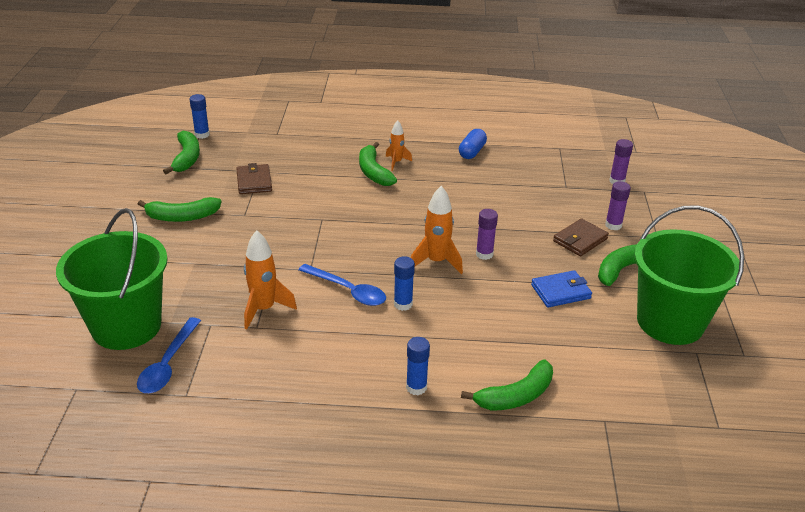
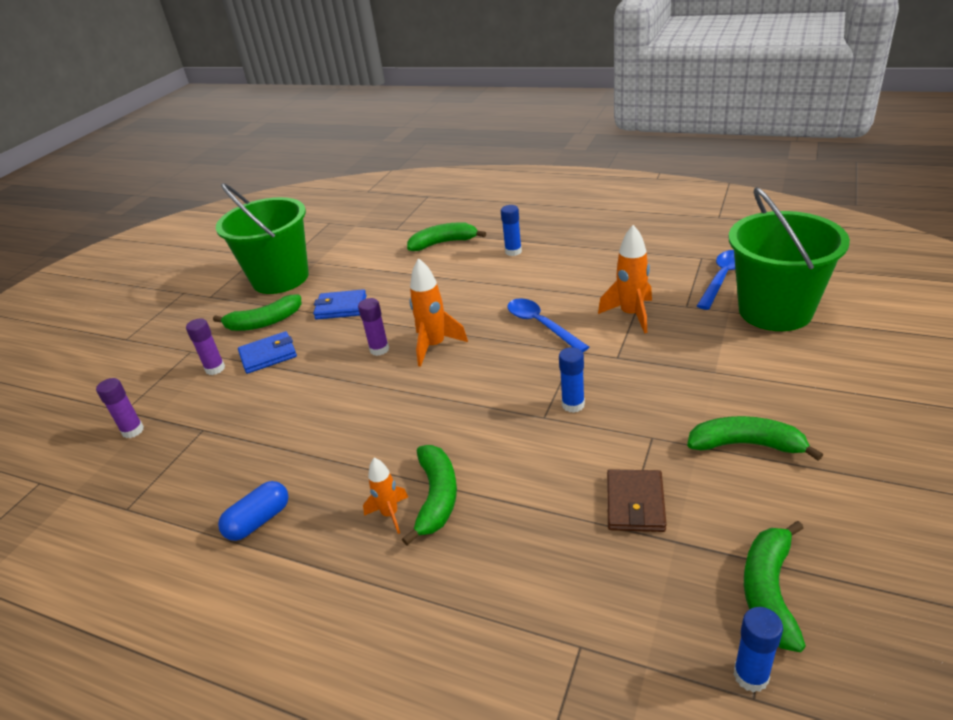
camera: 155 degrees left, 0 degrees up
(403, 304) = (492, 308): blue glue stick -> blue glue stick (573, 405)
(580, 240) = (268, 355): brown wallet -> blue wallet

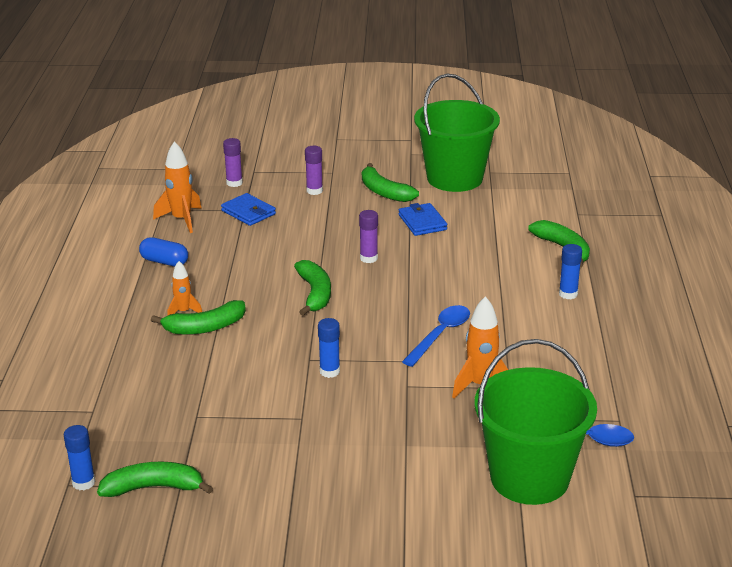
camera: 65 degrees right, 5 degrees down
(268, 355) = (340, 208): blue wallet -> blue wallet (248, 212)
(435, 346) = (384, 284): orange rocket -> orange rocket (181, 220)
(635, 503) = (223, 418): brown wallet -> none
(746, 444) = (308, 469): green banana -> green banana (315, 294)

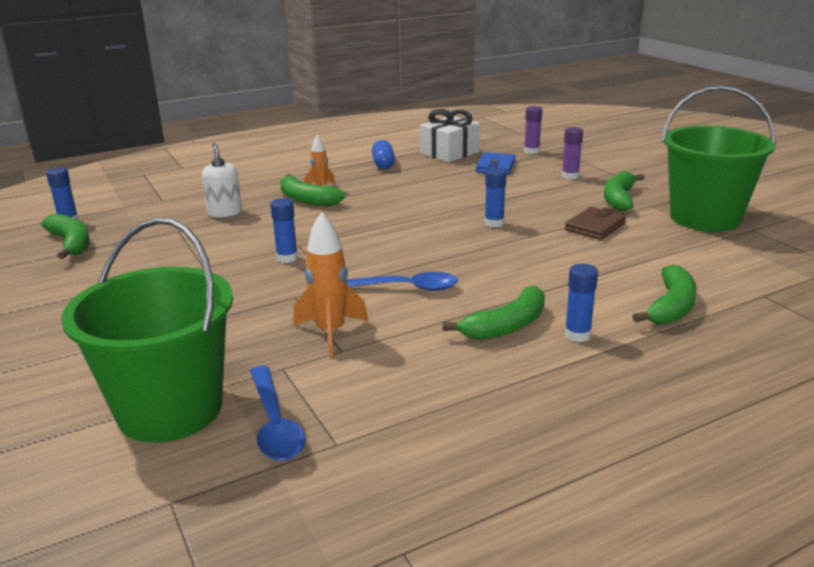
camera: 60 degrees right, 5 degrees down
(181, 220) = (450, 153): orange rocket -> white gift
(182, 380) = (225, 213): none -> white soap dispenser
(315, 294) = (405, 220): green banana -> green banana (506, 326)
(368, 258) = (494, 223): purple glue stick -> blue glue stick
(422, 222) = (595, 227): blue wallet -> brown wallet

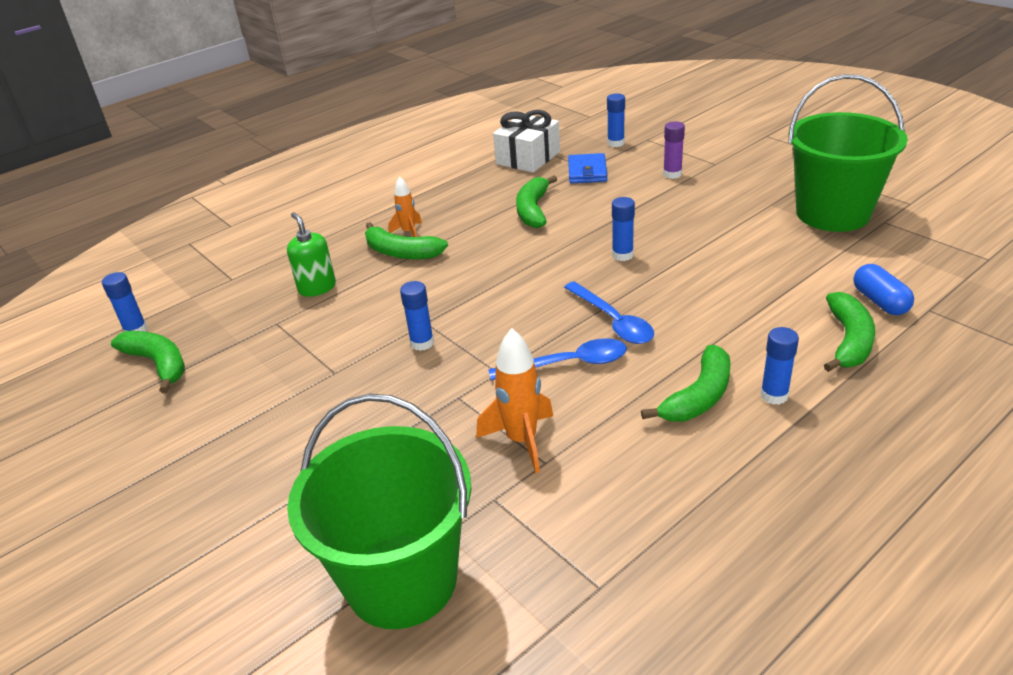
camera: 10 degrees left, 10 degrees up
(225, 213) = (317, 288): white soap dispenser -> green soap dispenser
(274, 423) = (523, 575): blue spoon -> blue spoon (612, 321)
(383, 164) = (462, 186): blue capsule -> blue capsule (879, 302)
(531, 151) = (615, 143): purple glue stick -> blue glue stick
(595, 227) = (729, 243): brown wallet -> none
(619, 199) = (736, 199): green banana -> green banana (533, 210)

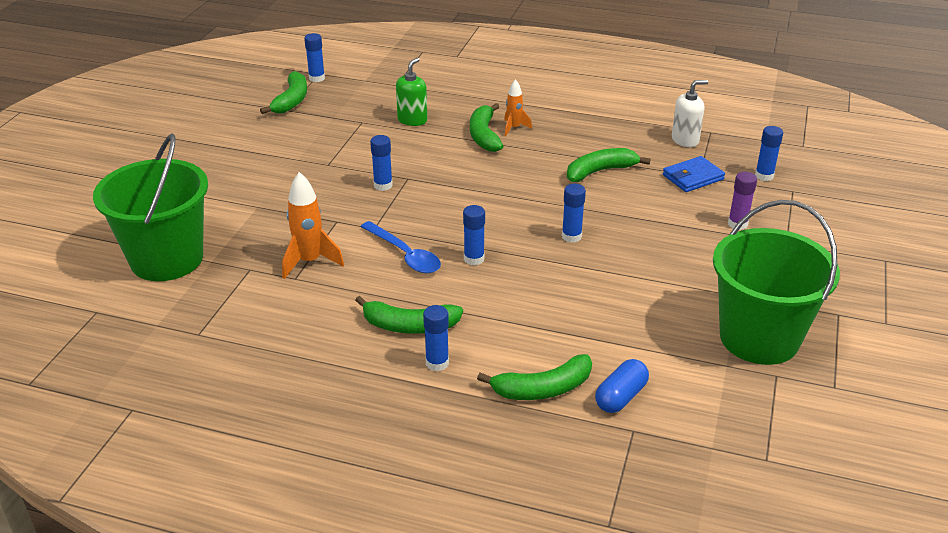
camera: 55 degrees right, 0 degrees up
(528, 158) = (685, 140): white gift -> white soap dispenser
(612, 321) = (474, 259): blue spoon -> blue glue stick

